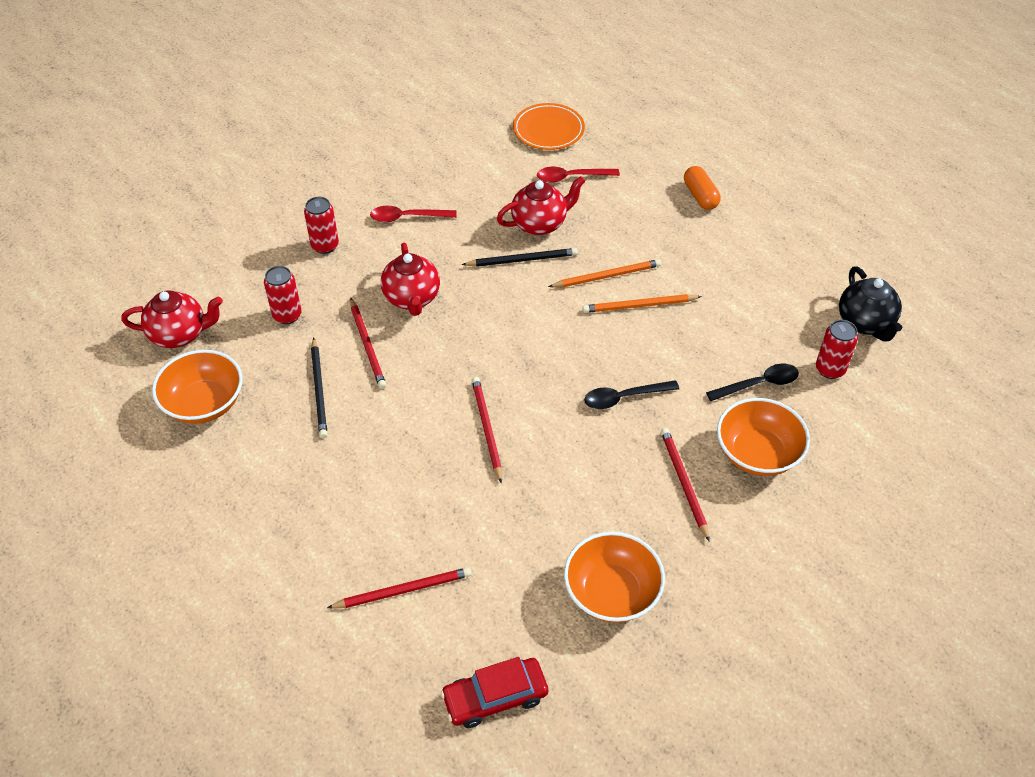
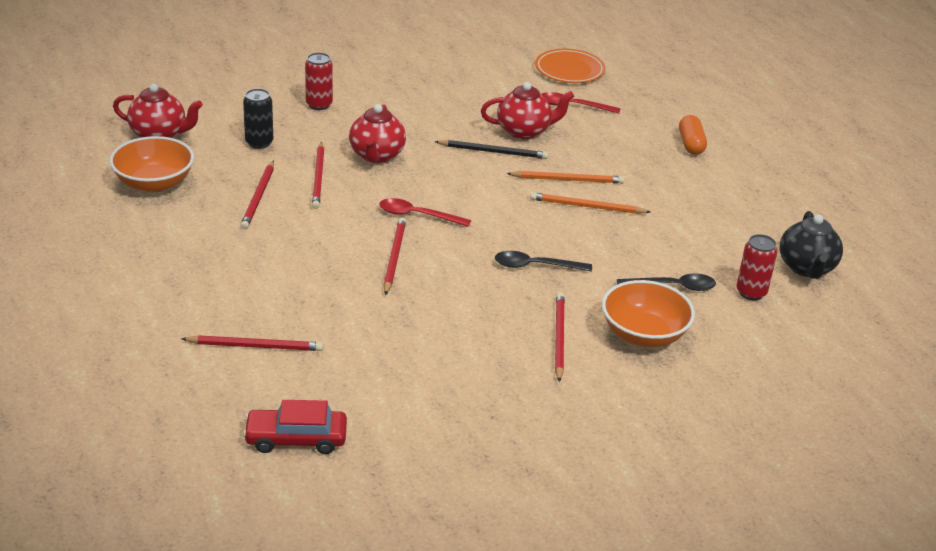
camera: 15 degrees right, 15 degrees down
(287, 315) = (259, 142): red can -> black can
(319, 390) = (258, 197): black pencil -> red pencil
(407, 217) = (404, 101): red spoon -> red spoon (417, 215)
(612, 592) = (446, 396): orange bowl -> none

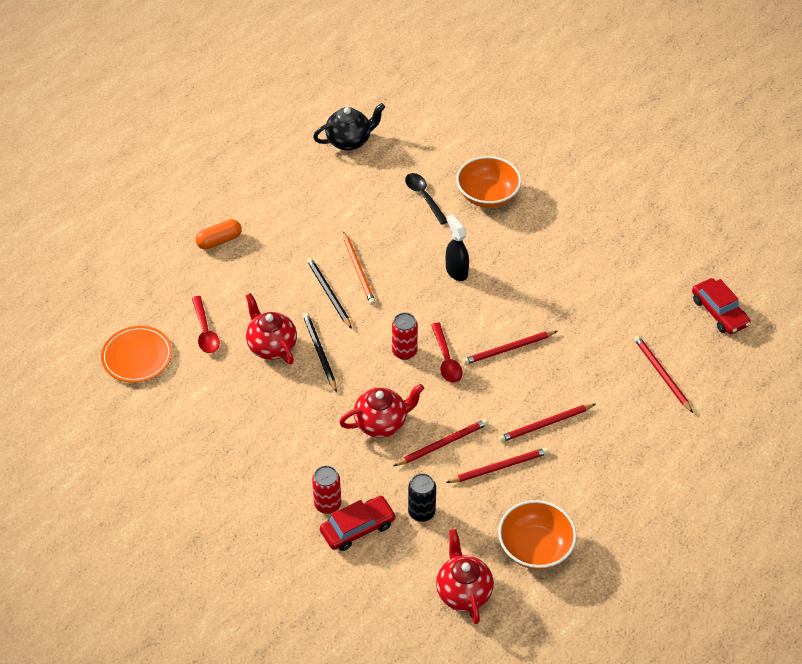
camera: 115 degrees left, 15 degrees up
(279, 110) = (358, 528): none -> red car
(535, 266) = (456, 271): black spoon -> black spray bottle
(559, 338) = (524, 232): red pencil -> red pencil (545, 424)
(568, 180) = (328, 293): orange pencil -> black pencil
(751, 292) = (400, 159): red can -> red can (404, 352)

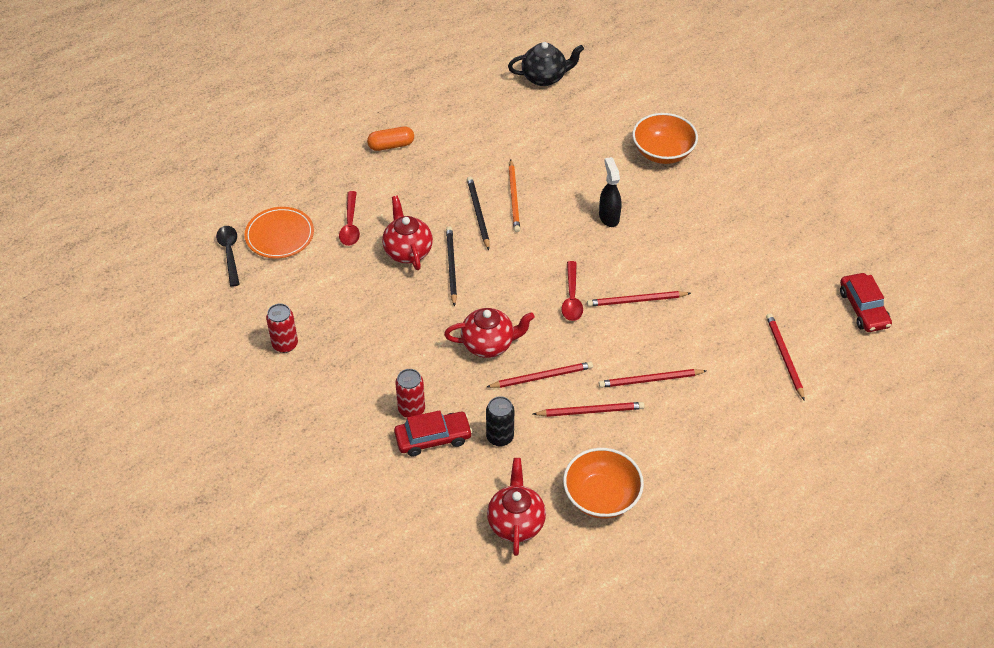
camera: 15 degrees right, 0 degrees up
(404, 352) = (533, 282): red can -> red can (285, 344)
(424, 197) = (600, 142): black spoon -> black spoon (229, 253)

